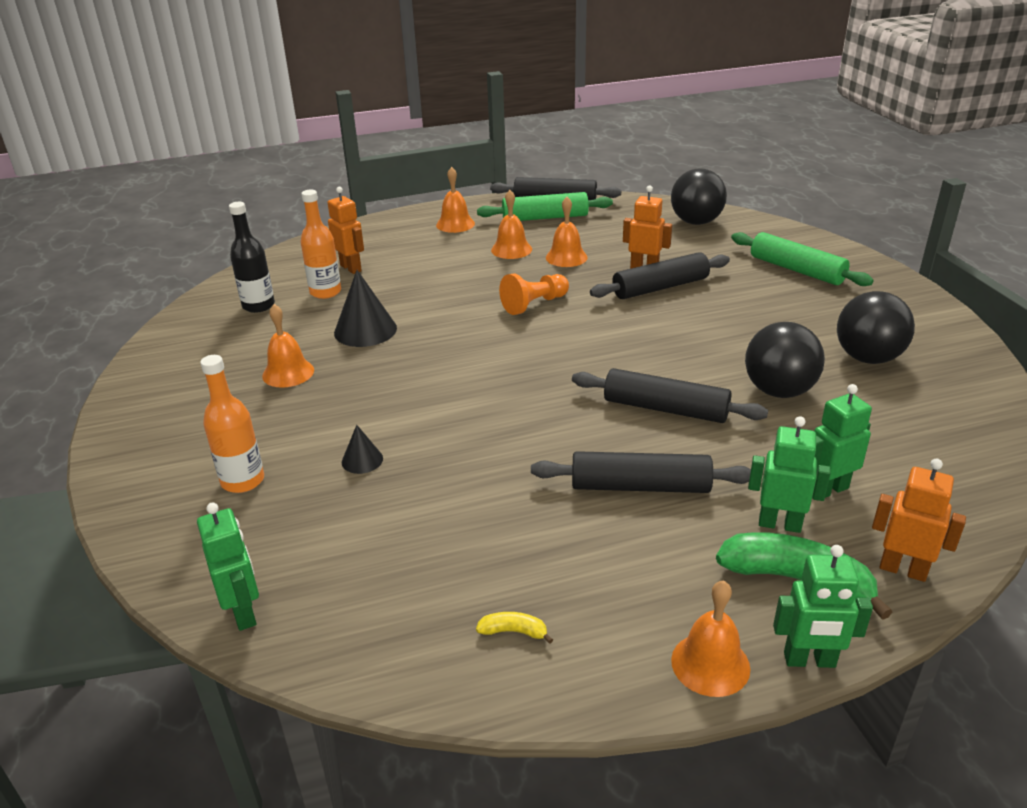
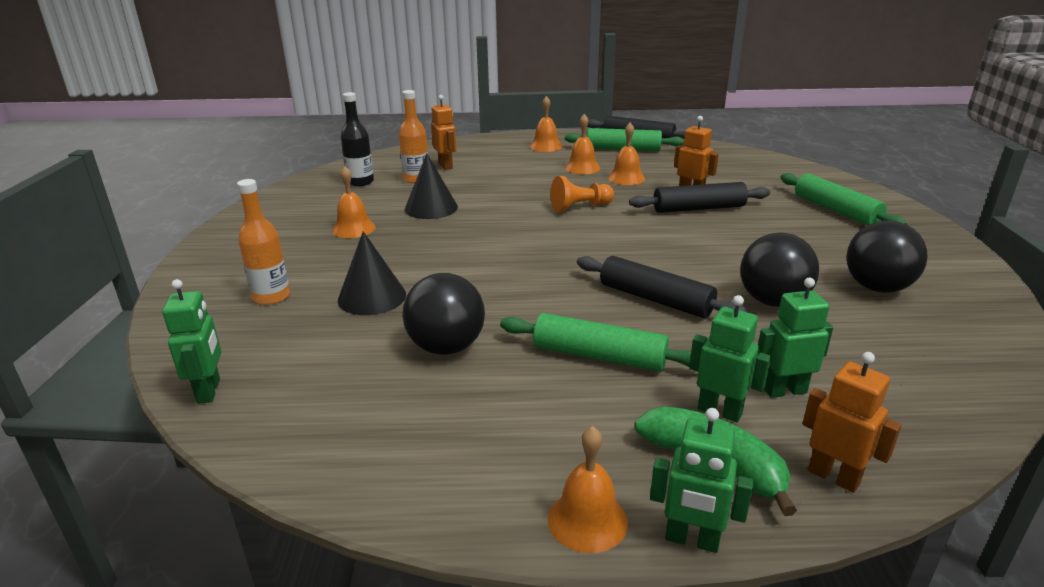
camera: 15 degrees right, 5 degrees down
(362, 460) = (372, 297): black cone -> black cone, size x1.87
(514, 631) = (418, 452): yellow banana -> none
(640, 486) = (599, 356): black rolling pin -> green rolling pin
(696, 222) = (756, 165): black ball -> black ball (446, 347)

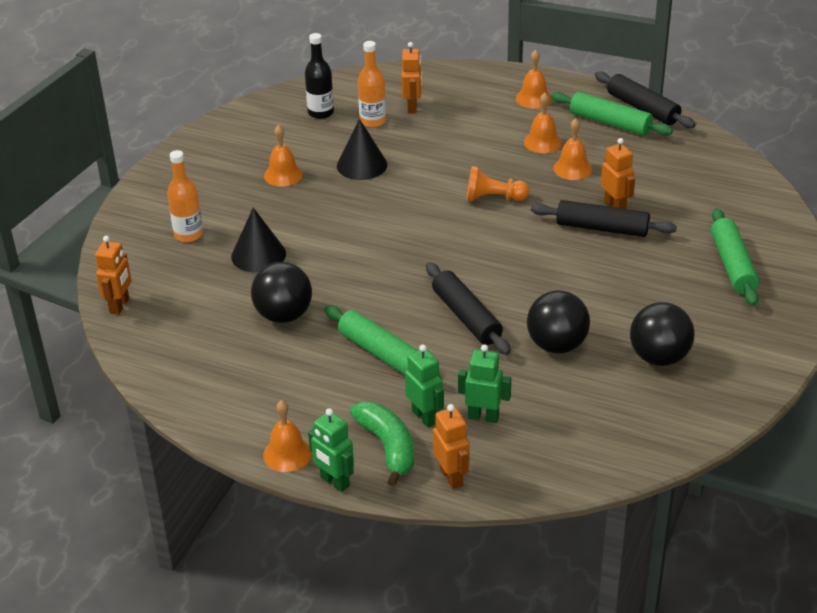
camera: 25 degrees right, 10 degrees up
(209, 391) = (120, 306): green robot -> orange robot

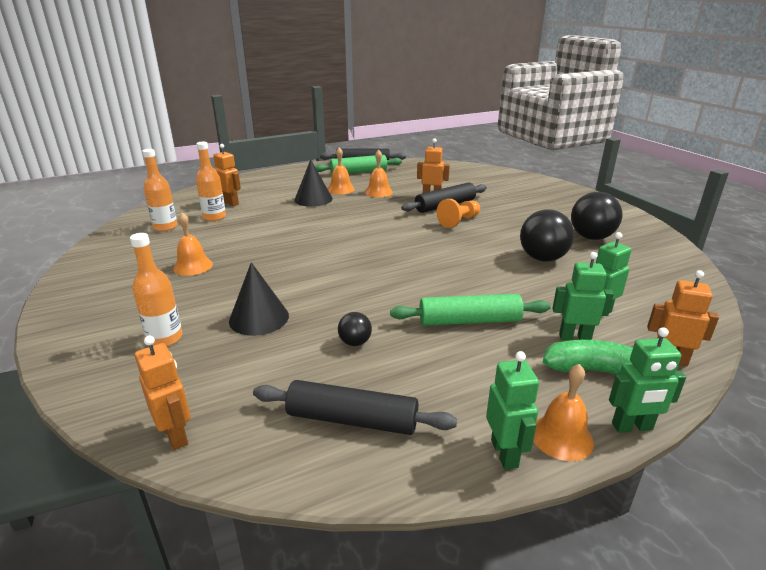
camera: 50 degrees left, 10 degrees down
(244, 436) = (505, 453): none -> green robot
(284, 315) = (355, 342): black ball -> black ball, size x0.51
(321, 113) = (165, 227): black bottle -> orange bottle
(362, 165) = (247, 238): black cone -> black cone (313, 199)
(467, 317) = (471, 272): black rolling pin -> black rolling pin (352, 419)
(493, 198) = (364, 218): orange pawn -> orange pawn (459, 221)
(533, 98) = (299, 177): orange bell -> none
(733, 265) = (528, 193): green rolling pin -> none

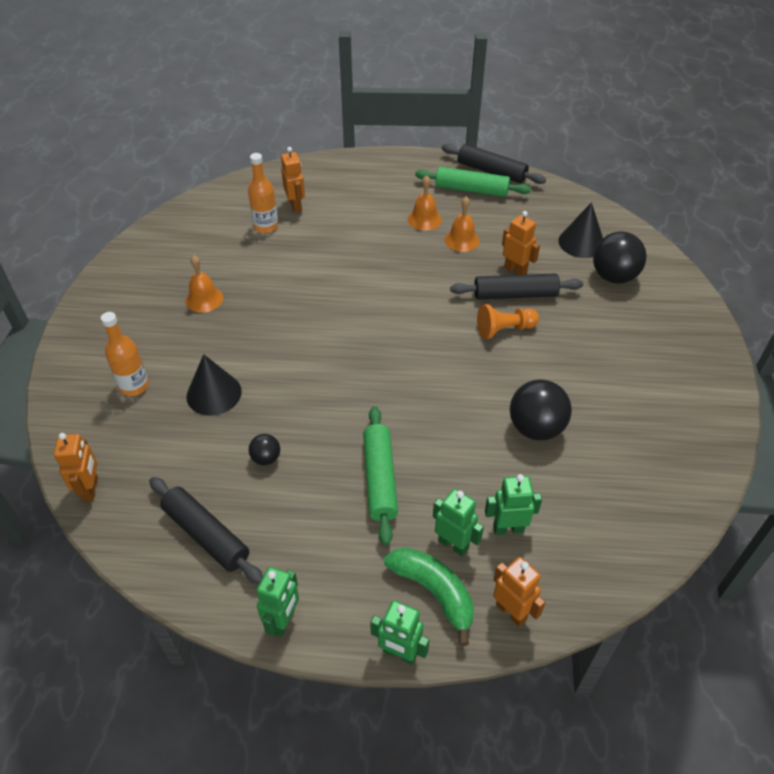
camera: 30 degrees right, 20 degrees up
(165, 227) = (214, 227): orange bottle -> none
(313, 199) = (381, 229): black cone -> black cone (581, 242)
(469, 321) = (380, 479): green rolling pin -> green rolling pin turned 60 degrees clockwise
(561, 437) = (337, 631): orange bell -> none
(591, 237) = (629, 418): black ball -> black ball (613, 276)

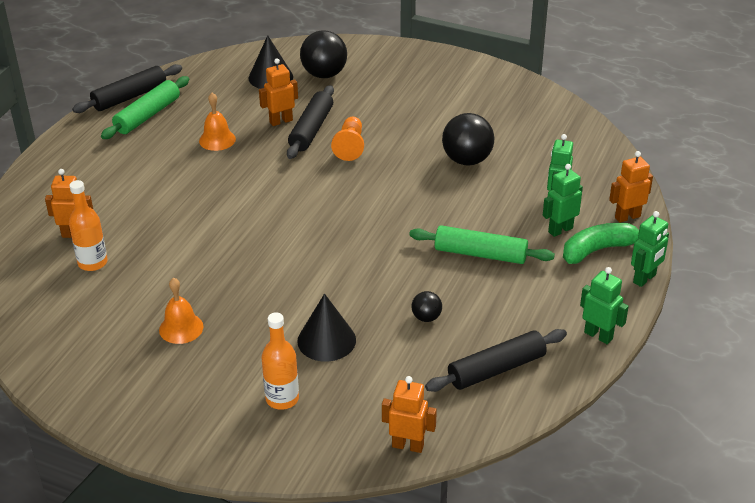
camera: 70 degrees left, 10 degrees down
(424, 219) = (169, 154): orange bell -> none

